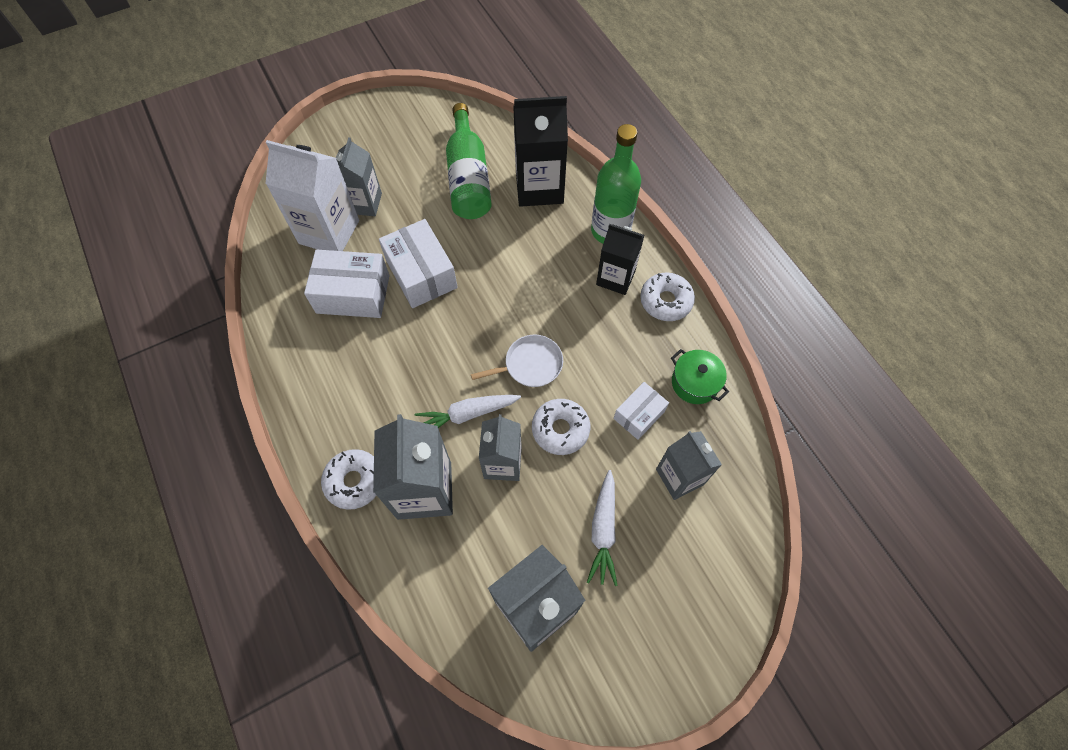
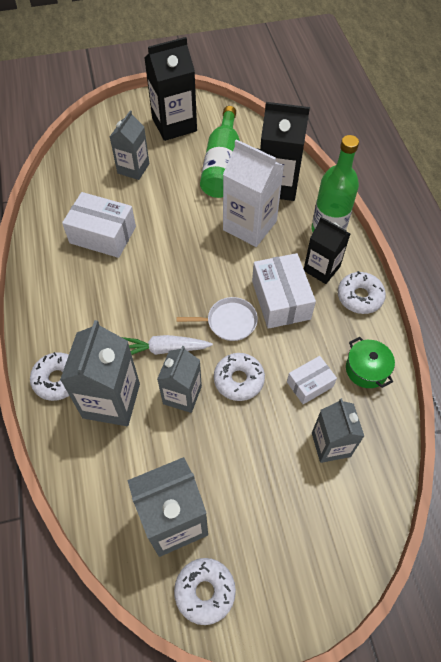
camera: 15 degrees right, 5 degrees down
(329, 232) = (99, 184): white carton -> white carton (249, 225)
(397, 138) = (174, 125): none -> black carton
(421, 274) = (161, 231): white box -> white box (280, 300)
(591, 675) = (205, 591): none -> white donut
(603, 530) = (251, 472): white carrot -> none

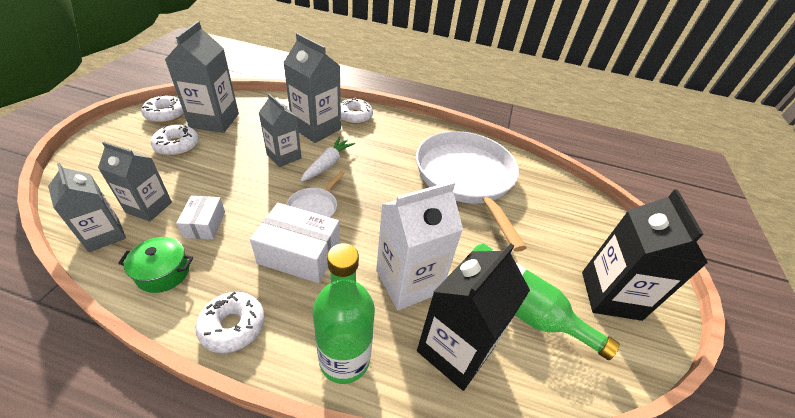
camera: 115 degrees right, 15 degrees down
(103, 235) = (466, 178): white box -> white pan
(133, 168) = (544, 229): grey carton -> grey carton (104, 235)
(239, 380) = (260, 187): white donut -> white donut (177, 146)
(321, 268) = (300, 313): black carton -> none

